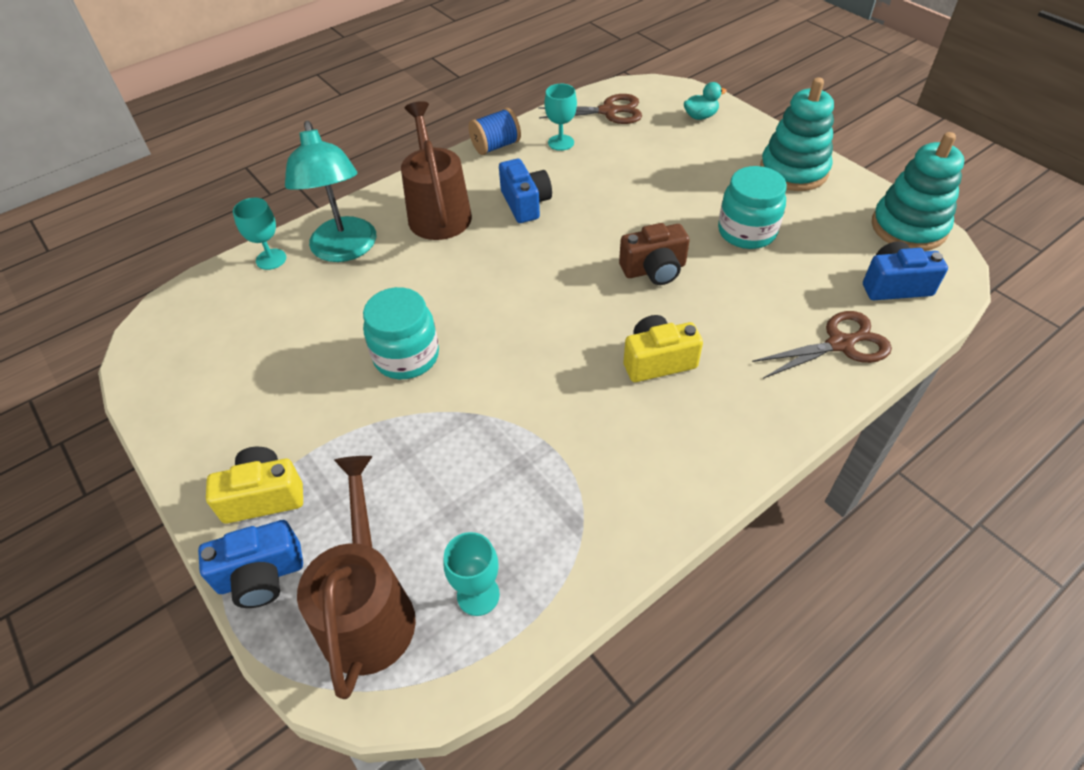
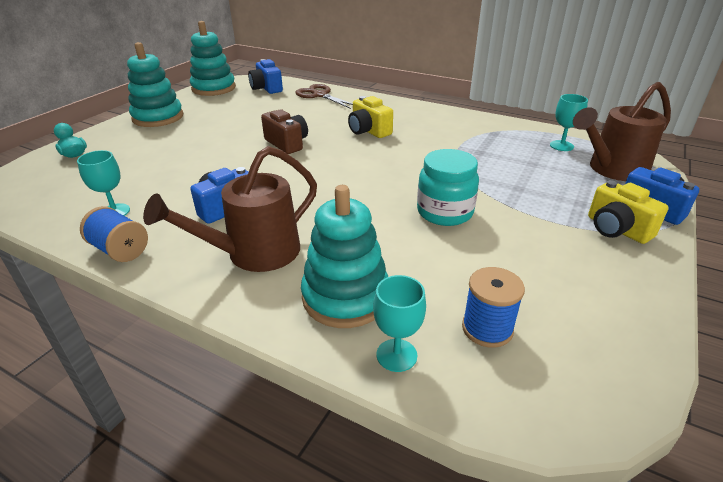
camera: 115 degrees left, 15 degrees down
(248, 314) = (487, 329): none -> blue spool
(345, 250) = (345, 297): turquoise lamp -> turquoise stacking toy
(608, 111) = (54, 198): brown scissors -> none
(746, 232) = (233, 123): turquoise jar -> none

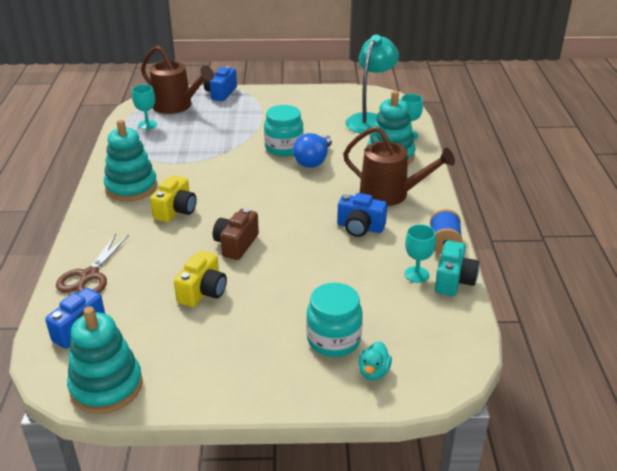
camera: 120 degrees left, 0 degrees up
(71, 229) = (453, 281): none -> turquoise camera
(125, 151) = (333, 340): none -> turquoise jar
(158, 117) = (239, 374): turquoise stacking toy -> turquoise stacking toy (131, 187)
(393, 224) = (313, 160): none -> blue light bulb
(487, 329) = (370, 120): blue spool -> turquoise lamp
(616, 229) = (254, 100): yellow camera -> yellow camera (203, 292)

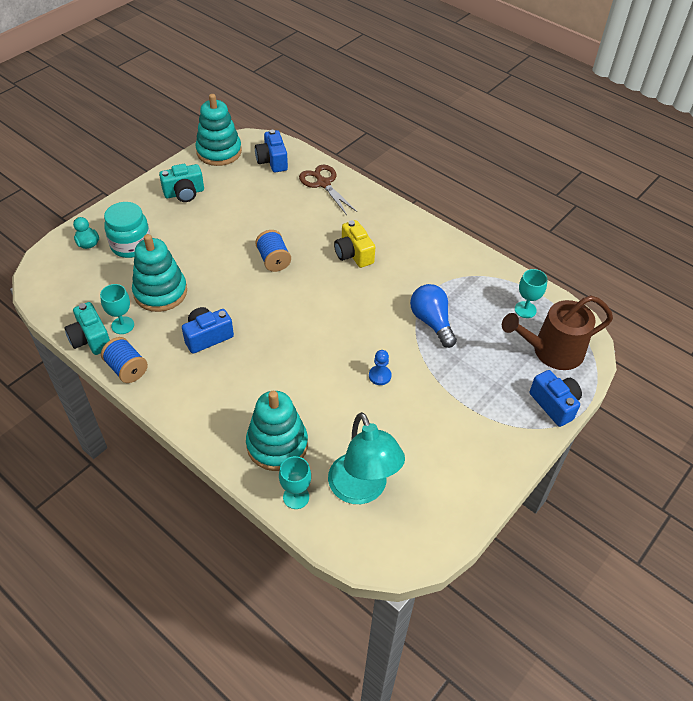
camera: 130 degrees right, 15 degrees up
(131, 187) = (416, 248): turquoise stacking toy -> turquoise stacking toy (160, 292)
(203, 292) = (245, 219): yellow camera -> none
(213, 360) = (184, 193): none -> turquoise camera
(236, 244) = (273, 260): brown camera -> blue spool
(284, 148) = (380, 376): turquoise jar -> blue pawn
(313, 160) = (334, 380): blue light bulb -> blue light bulb (432, 322)
(390, 194) = (222, 391): brown watering can -> none

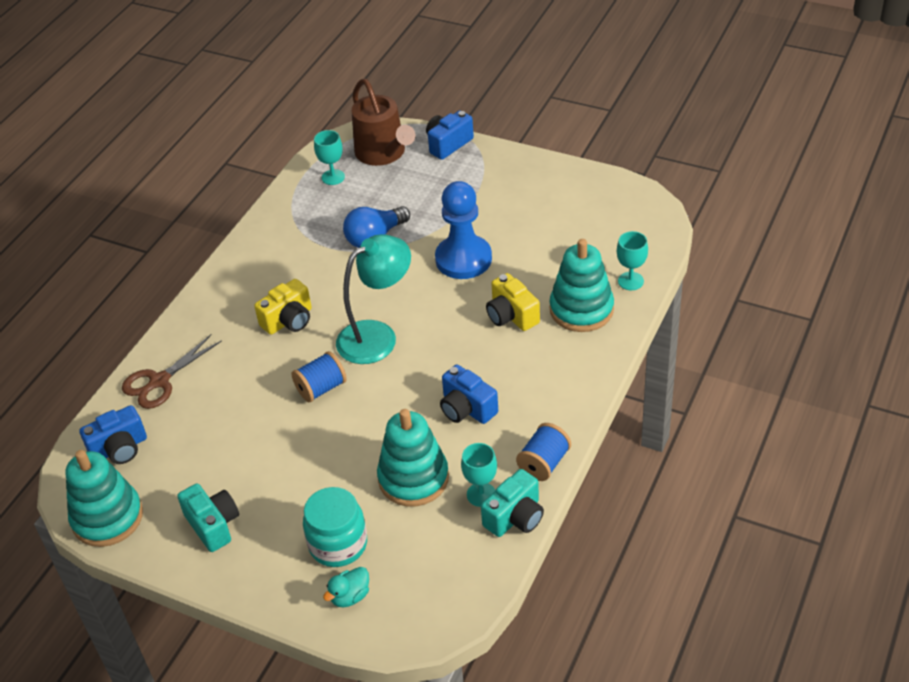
camera: 100 degrees left, 5 degrees down
(294, 391) = (511, 315): none -> yellow camera
(362, 490) = (600, 241): turquoise lamp -> turquoise lamp (377, 336)
(380, 376) = (463, 259): blue pawn -> blue pawn, size x2.33

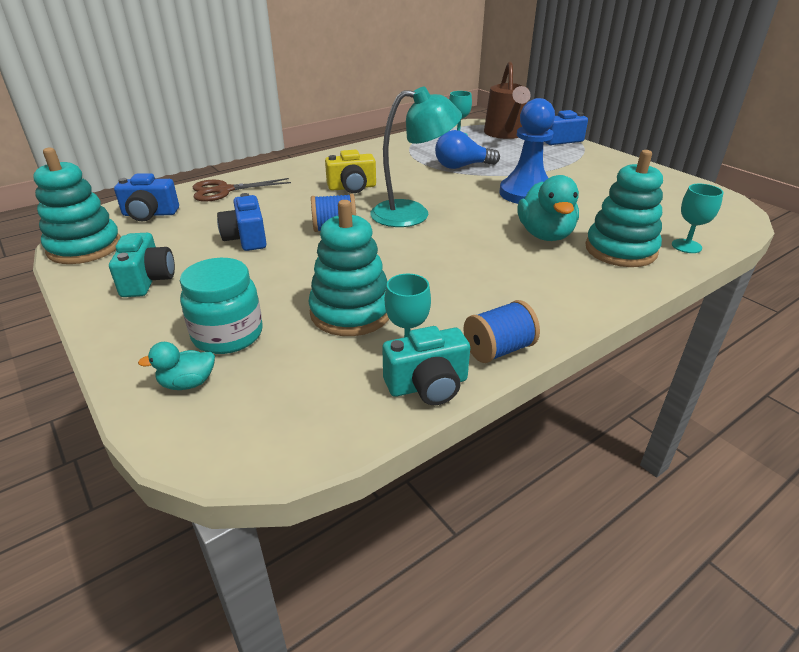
camera: 25 degrees right, 10 degrees down
(467, 408) = (450, 280): blue camera -> blue camera (246, 238)
(511, 315) = (545, 235): yellow camera -> turquoise duck

